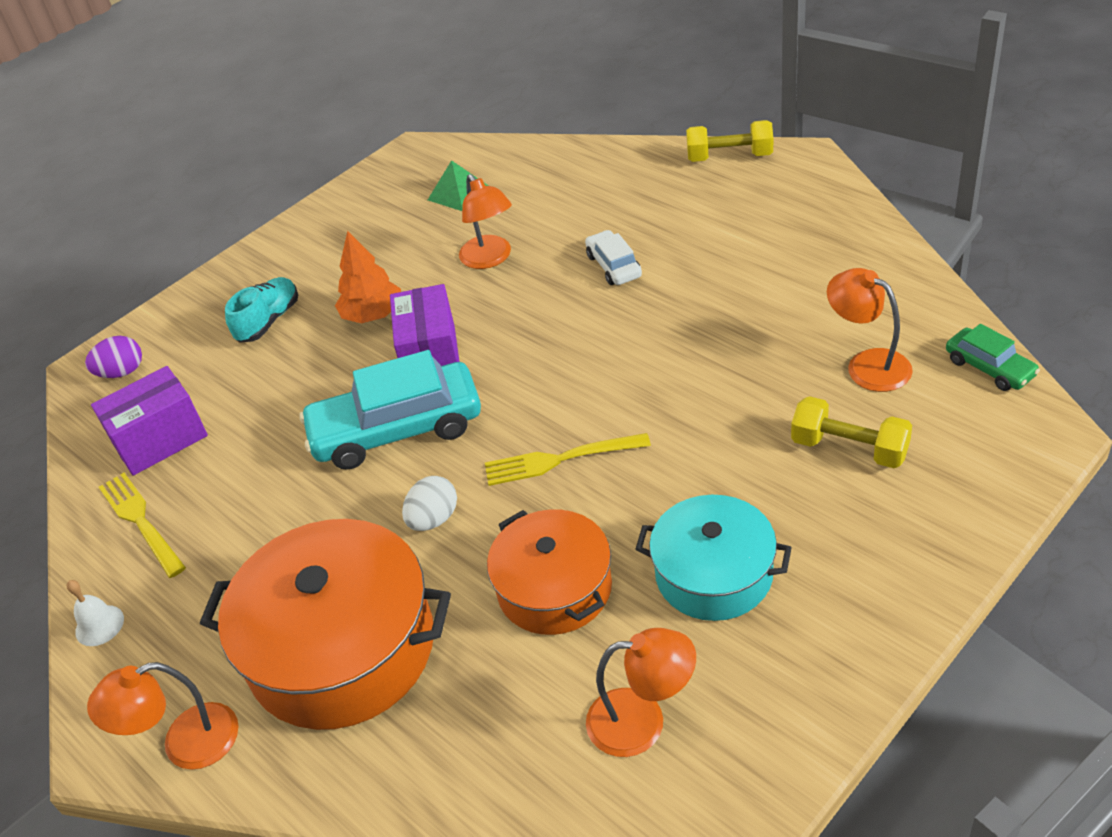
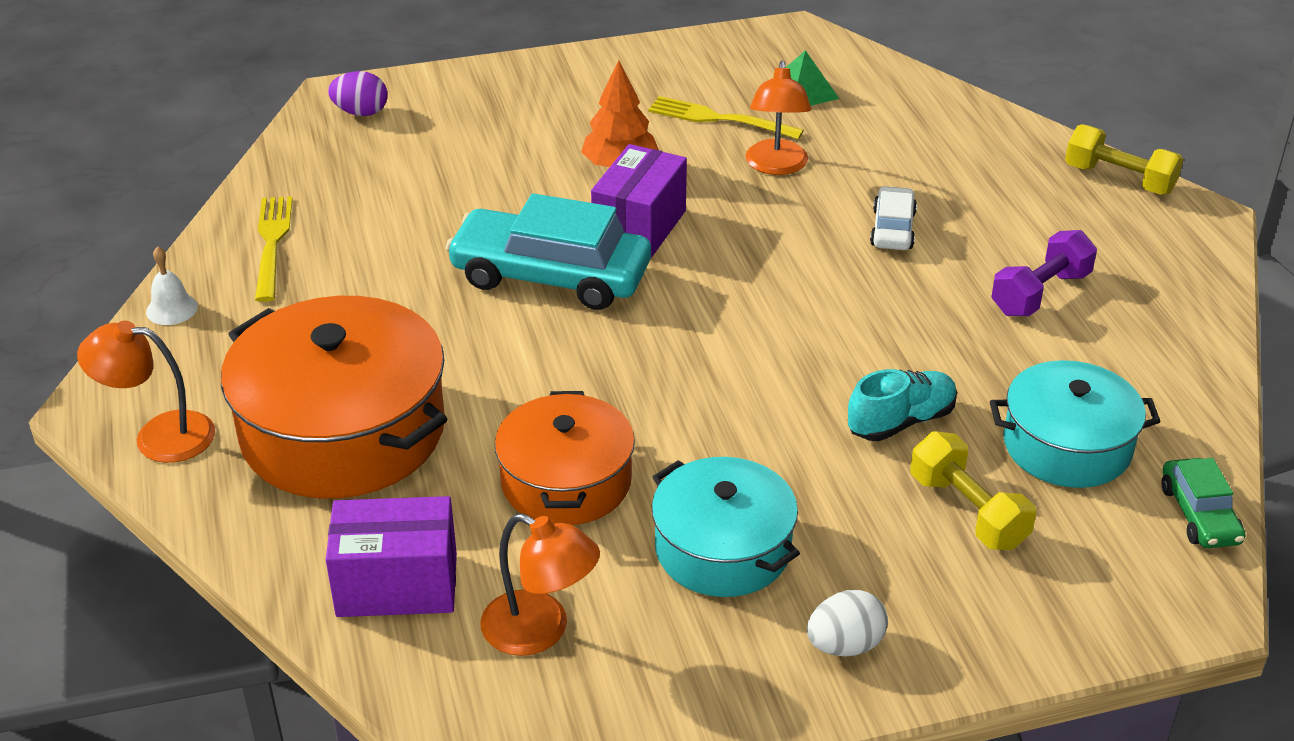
camera: 25 degrees right, 5 degrees down
(160, 440) = (344, 185): purple box -> purple box (397, 585)
(268, 321) = (522, 127): turquoise shoe -> turquoise shoe (901, 421)
(433, 519) = (514, 368): white egg -> white egg (845, 645)
(560, 459) = (674, 377): yellow fork -> yellow fork (719, 119)
(753, 263) = (1040, 293): none -> purple dumbbell
(867, 364) = (1067, 445): orange lamp -> turquoise pot

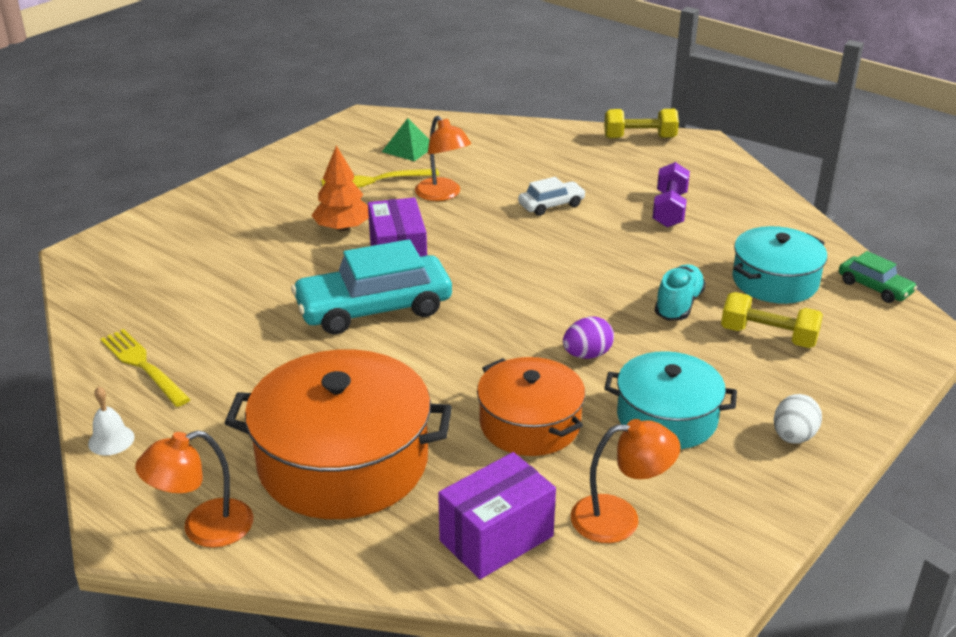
camera: 35 degrees left, 5 degrees down
(361, 112) = (113, 258): purple egg -> purple egg (587, 355)
(893, 229) = (551, 205): white car -> white car turned 90 degrees clockwise

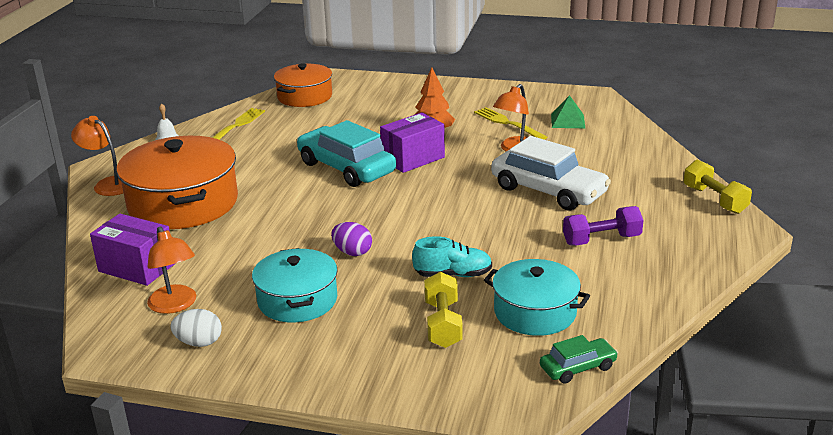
camera: 65 degrees right, 5 degrees down
(530, 424) = (256, 251): orange pot -> orange pot (305, 96)
(551, 205) = (548, 191): white car -> white car, size x2.01
(793, 437) = (309, 360): white egg -> white egg (199, 343)
(874, 287) = (578, 367): green car -> green car turned 135 degrees counterclockwise

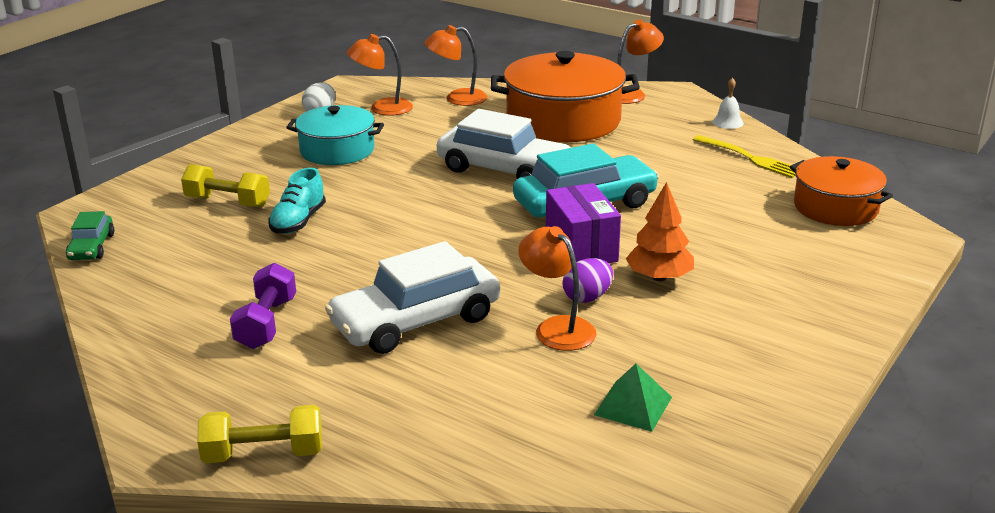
camera: 110 degrees right, 0 degrees up
(137, 267) = (457, 98): purple box -> orange lamp
(301, 208) = (504, 170): none -> white car
(352, 252) = (391, 182): purple egg -> purple egg (587, 297)
(507, 123) = (655, 345): yellow fork -> none
(535, 312) = (190, 248): turquoise pot -> none

